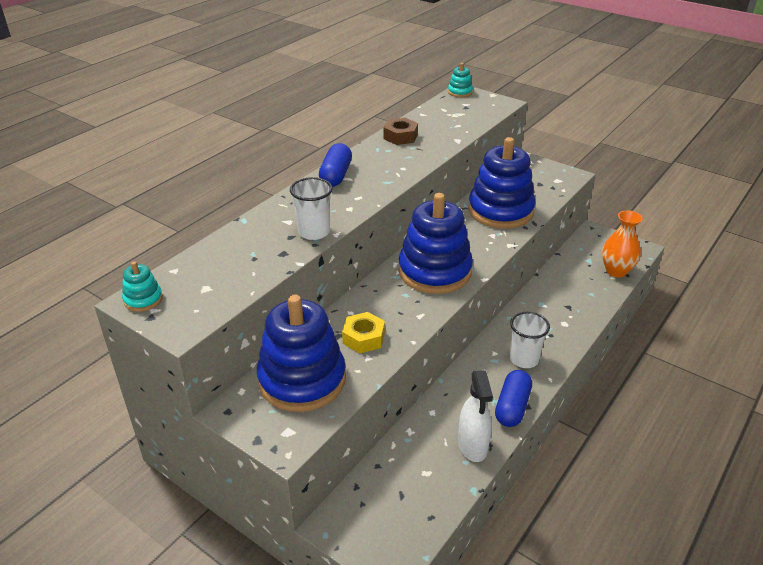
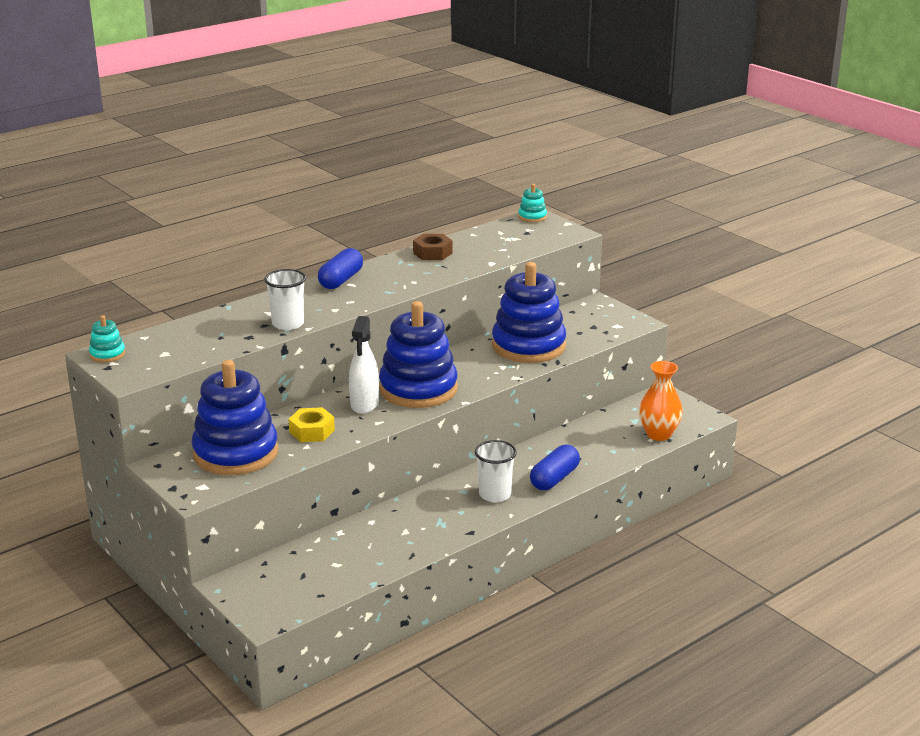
camera: 15 degrees right, 10 degrees down
(472, 445) = (394, 552): white spray bottle -> white spray bottle (364, 404)
(512, 407) = (454, 530): blue capsule -> blue capsule (554, 478)

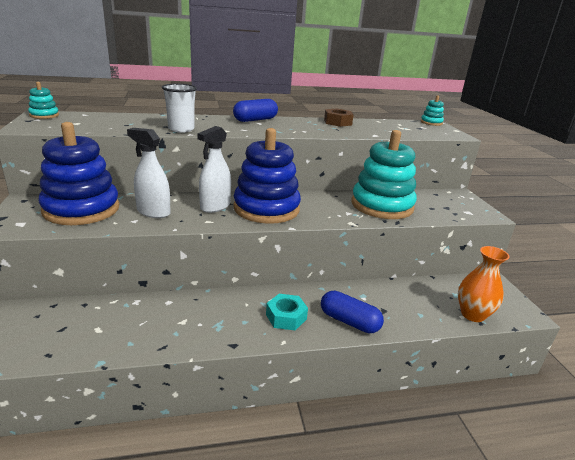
camera: 25 degrees right, 0 degrees up
(312, 431) = (153, 212): yellow nut -> white spray bottle
(495, 495) = (286, 317): white cup -> turquoise nut
(528, 346) = (382, 205): blue stacking toy -> turquoise stacking toy
(554, 478) = (349, 321): blue capsule -> blue capsule turned 60 degrees clockwise

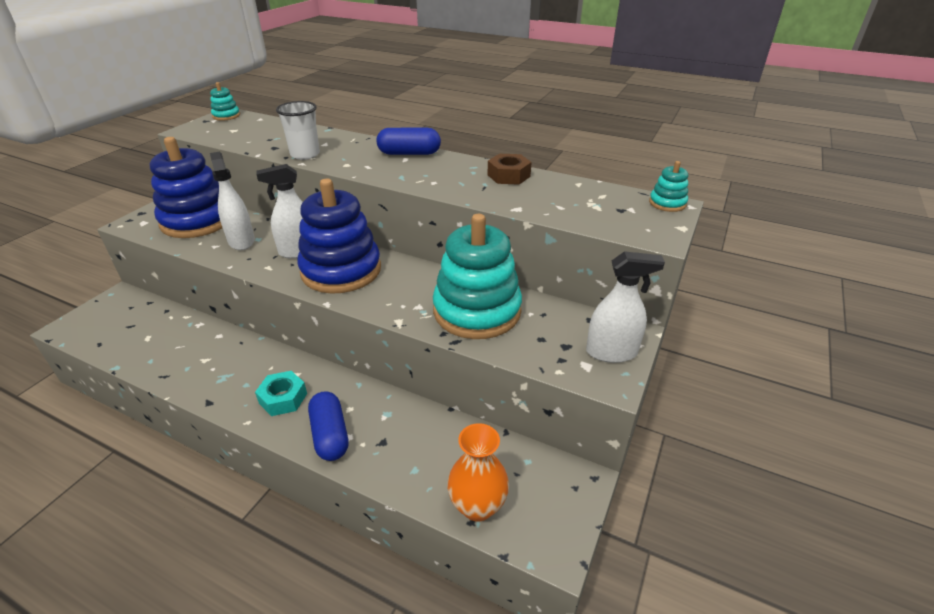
camera: 40 degrees right, 10 degrees up
(467, 204) = (611, 352): none -> white spray bottle

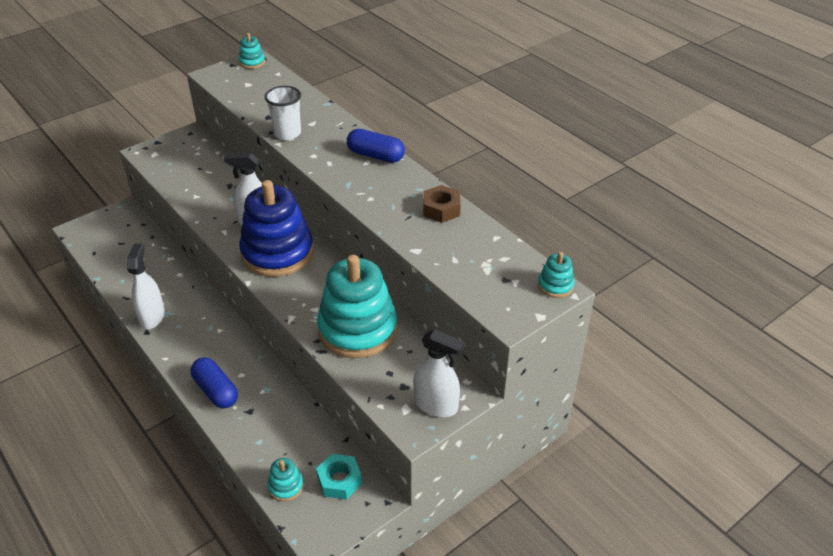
camera: 25 degrees right, 5 degrees up
(197, 221) = (195, 164): blue stacking toy -> none
(241, 241) = (218, 197): white spray bottle -> white spray bottle (152, 317)
(283, 398) = (199, 348): turquoise nut -> turquoise nut (339, 481)
(330, 435) = (216, 391): blue capsule -> blue capsule turned 45 degrees counterclockwise
(477, 506) = (286, 486): orange vase -> turquoise stacking toy

